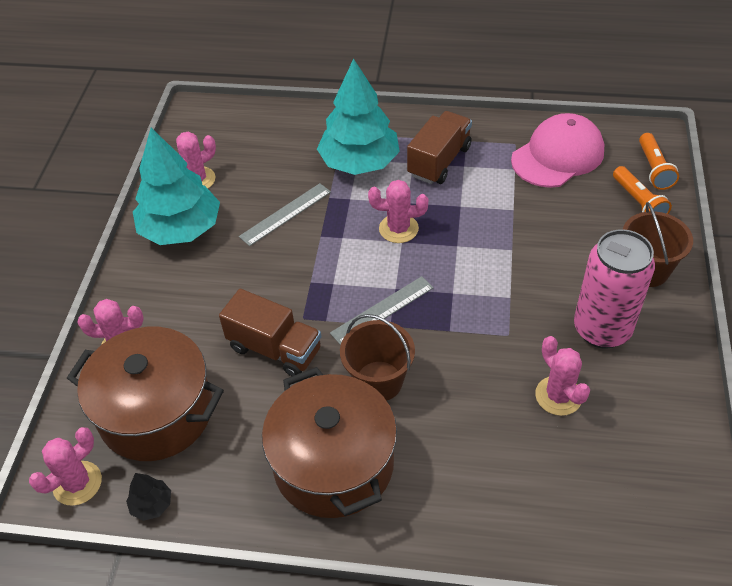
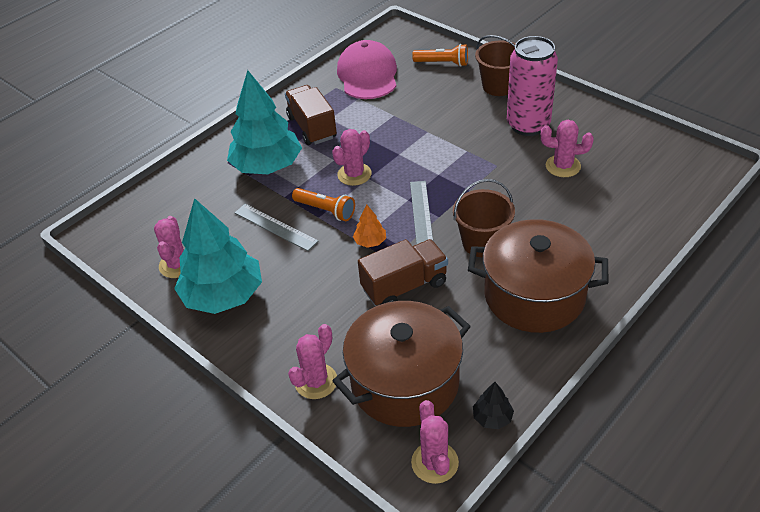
camera: 55 degrees left, 5 degrees down
(285, 214) = (275, 227): grey ruler -> grey ruler turned 45 degrees counterclockwise
(315, 291) = (370, 242): none -> orange tree
(654, 169) = (422, 44): orange flashlight -> orange flashlight (325, 210)

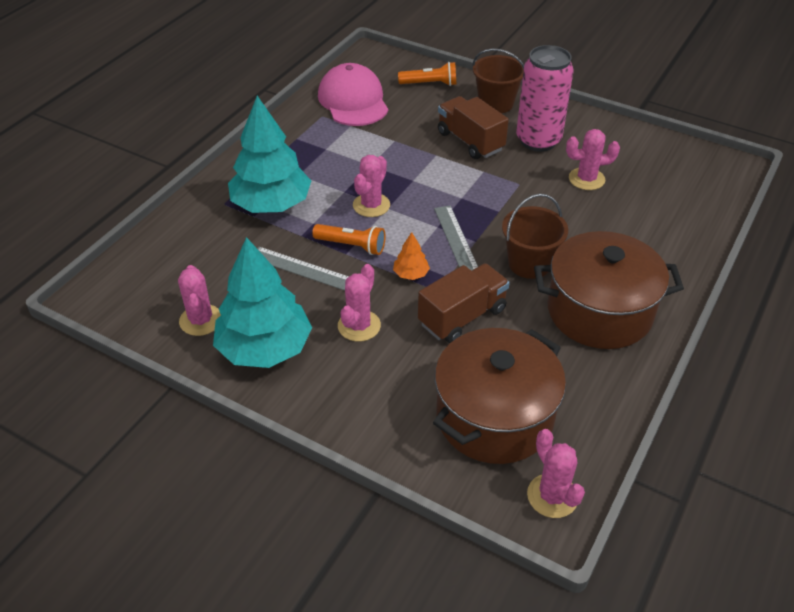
camera: 15 degrees left, 0 degrees up
(312, 127) = (309, 160): brown truck -> brown truck (470, 141)
(316, 381) = (398, 428): pink cactus -> pink cactus (359, 326)
(492, 417) = (597, 441): black tree -> none

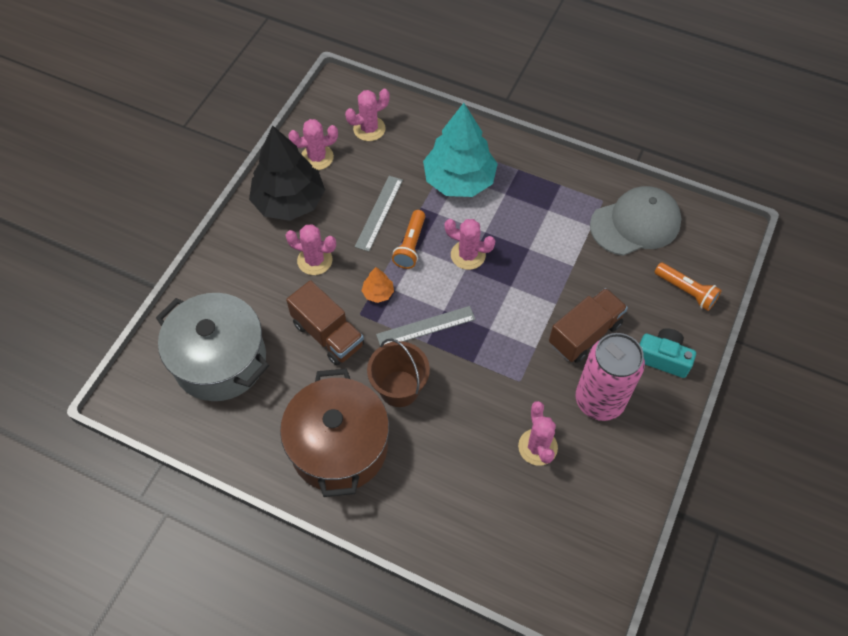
camera: 85 degrees right, 15 degrees up
(264, 348) = (289, 201): turquoise tree -> black tree
(353, 101) = (635, 223): pink cap -> grey cap
(430, 84) = (686, 291): orange flashlight -> orange flashlight turned 45 degrees counterclockwise
(494, 417) = (220, 360): brown pot -> grey pot
(496, 103) = (662, 358): brown bucket -> turquoise camera
(552, 496) = (145, 400): pink cactus -> pink cactus (369, 129)

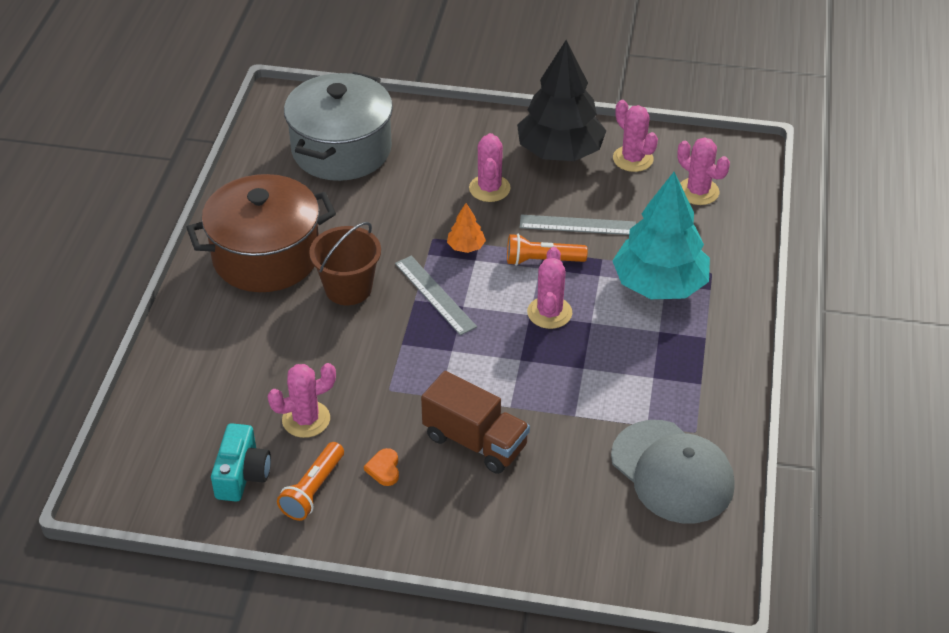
camera: 75 degrees right, 15 degrees down
(328, 334) = (398, 219): brown truck -> none
(599, 400) = (384, 469): pink can -> orange heart
(662, 358) = (466, 527): turquoise camera -> turquoise camera (242, 474)
(686, 291) = (582, 542): orange flashlight -> orange flashlight (313, 490)

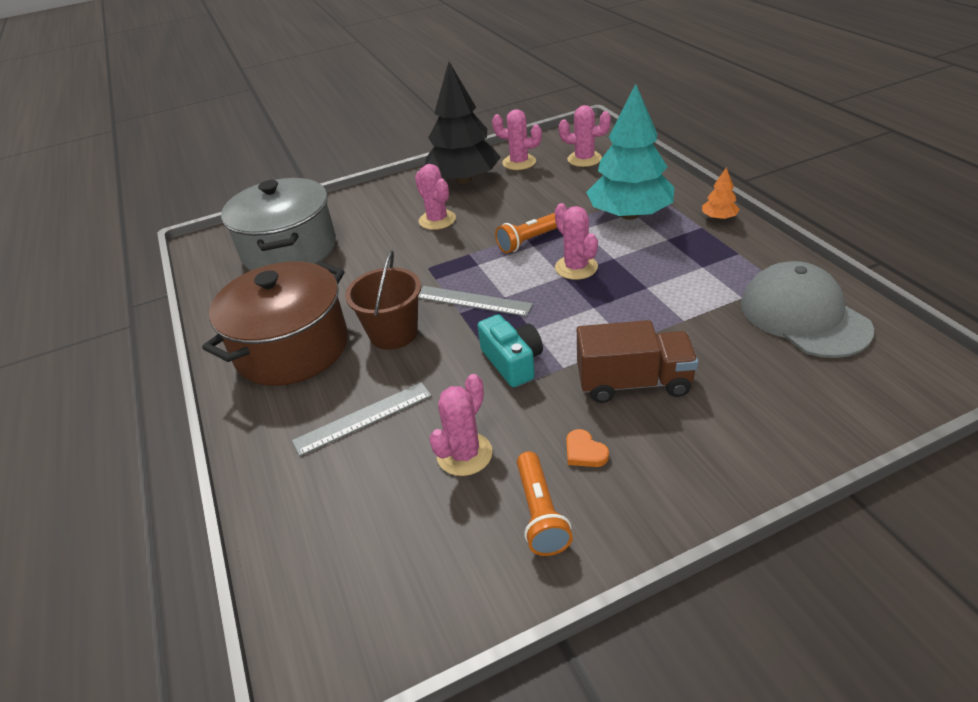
camera: 30 degrees left, 5 degrees down
(242, 474) = (452, 545): turquoise camera -> turquoise camera (512, 362)
(466, 247) = (461, 260): orange tree -> orange tree (719, 218)
(577, 225) = (528, 210): grey ruler -> grey ruler (363, 418)
(672, 472) = (803, 316): grey cap -> grey cap turned 135 degrees counterclockwise

